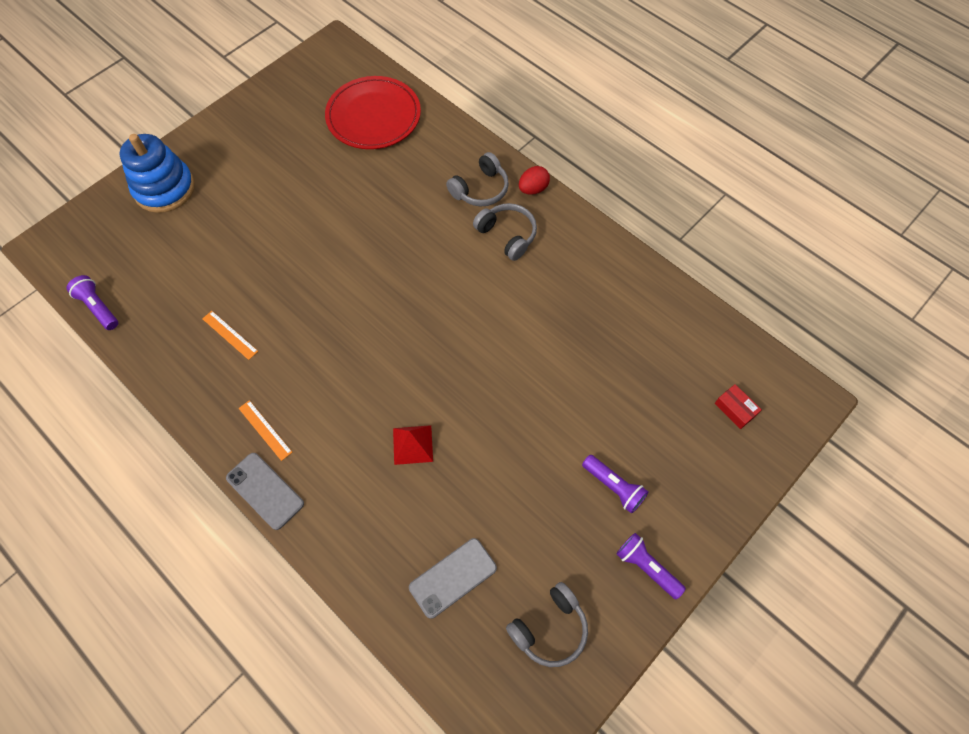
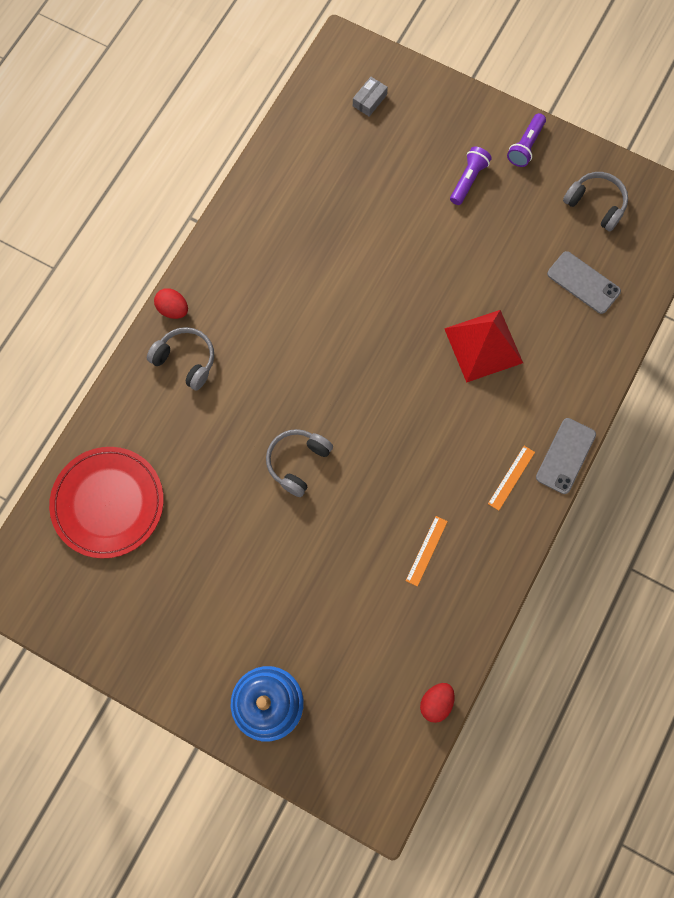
camera: 105 degrees left, 10 degrees up
(98, 307) = (436, 702): purple flashlight -> red egg
(413, 444) = (483, 345): red pyramid -> red pyramid, size x1.73
(507, 235) = (237, 320): grey headphones -> grey headphones (297, 462)
(735, 409) = (369, 100): red box -> grey box

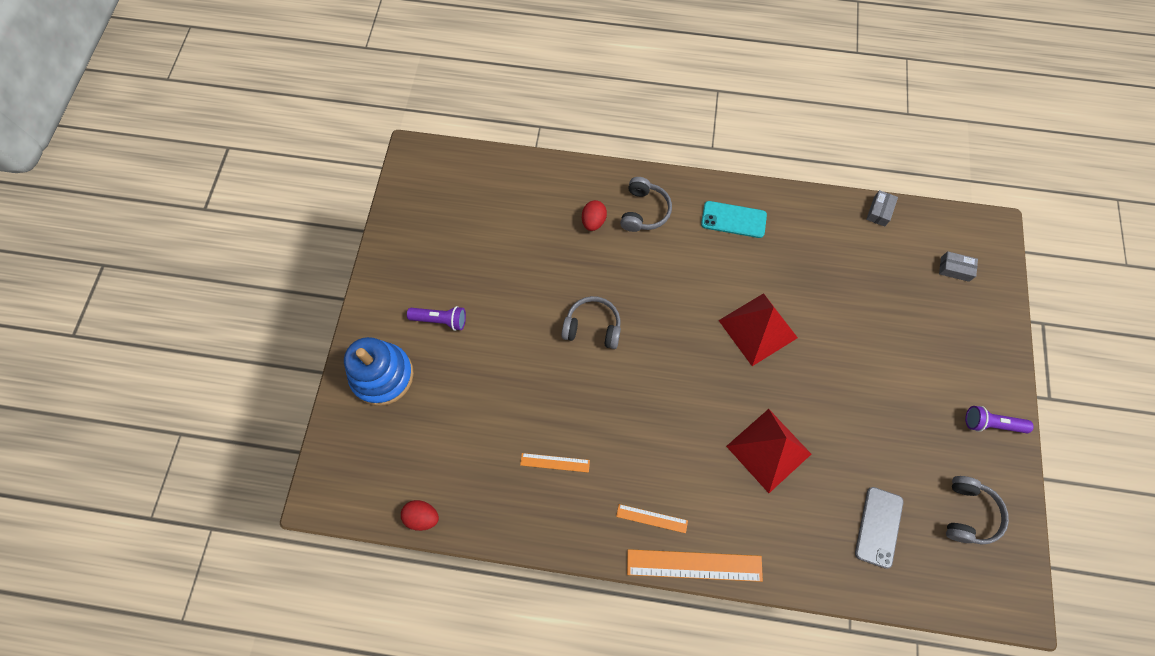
camera: 70 degrees right, 5 degrees down
(108, 503) = (505, 200): red plate -> none
(173, 309) = (683, 186): red egg -> red egg (593, 221)
(233, 276) = (733, 220): none -> turquoise phone
(282, 136) = (879, 211): none -> grey box
(361, 303) = (757, 328): none -> red pyramid
(468, 180) = (926, 381): purple flashlight -> purple flashlight (440, 320)
(565, 456) = (694, 565): grey phone -> orange ruler

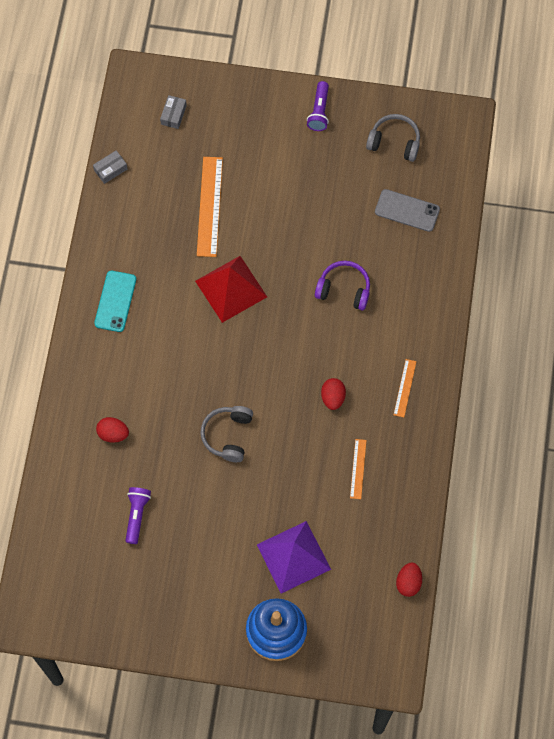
camera: 90 degrees left, 0 degrees up
(440, 320) = (219, 579): purple flashlight -> purple flashlight (137, 515)
(459, 393) = (293, 557): none -> purple pyramid
(637, 436) = (333, 398): none -> red egg
(644, 211) = (103, 385): grey headphones -> none
(694, 565) = (442, 356): orange ruler -> orange ruler (209, 206)
(768, 450) = (344, 289): red pyramid -> purple headphones
(879, 211) = (110, 169): grey box -> grey box turned 60 degrees counterclockwise

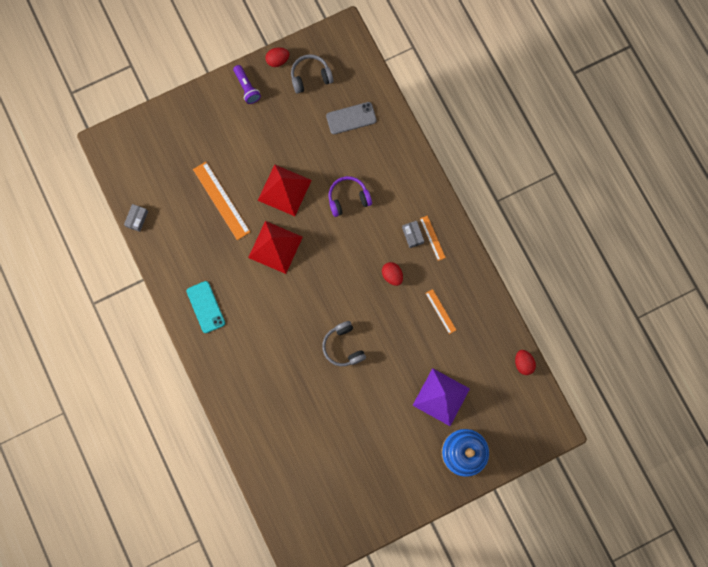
camera: 35 degrees left, 10 degrees up
(113, 434) = (269, 397): red egg -> red egg (277, 60)
(137, 515) = (323, 440): purple flashlight -> none
(173, 115) = (152, 153): grey box -> grey box (412, 235)
(283, 238) = (284, 190): none -> red pyramid

